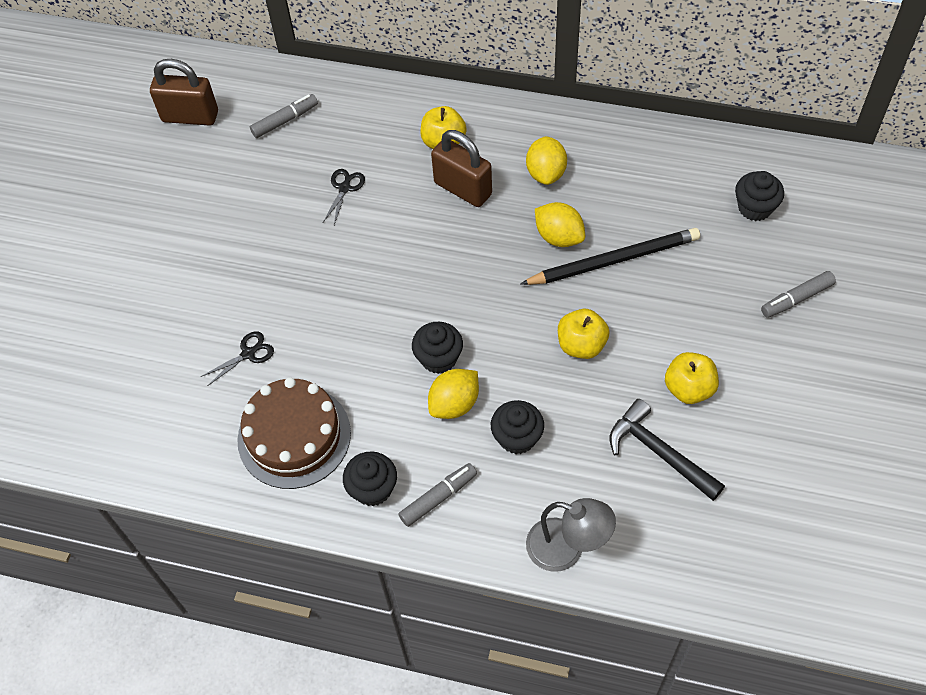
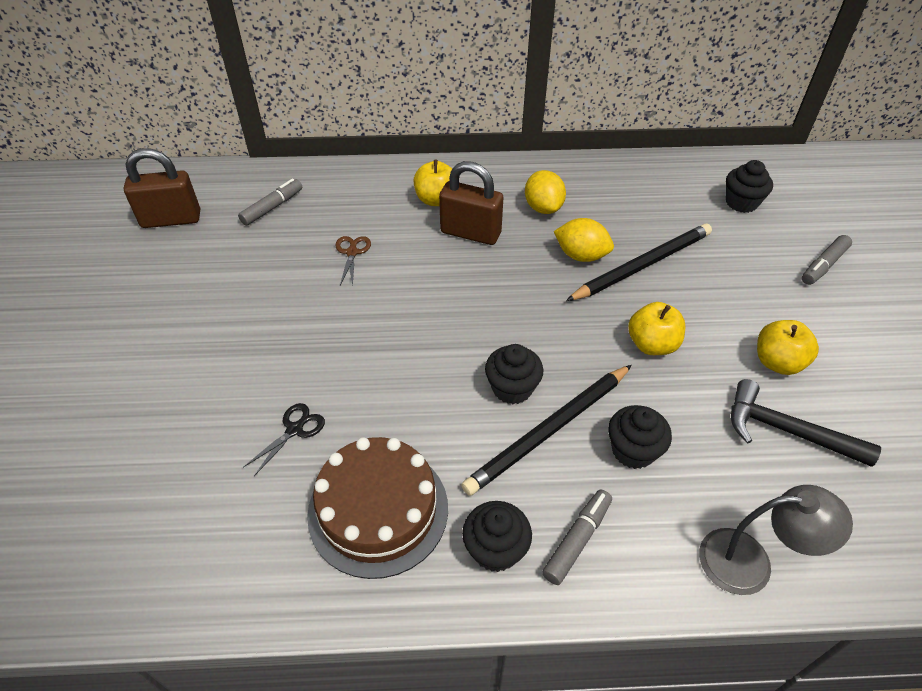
camera: 20 degrees left, 10 degrees down
(344, 188) = (352, 252): black scissors -> brown scissors
(454, 404) = (549, 431): yellow lemon -> black pencil

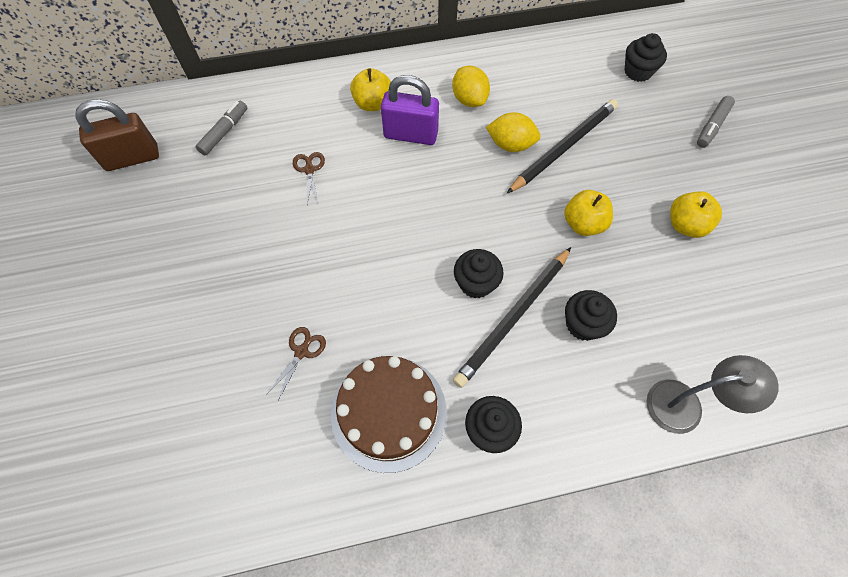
camera: 10 degrees left, 15 degrees up
(295, 429) = (302, 351): black scissors -> brown scissors
(470, 233) = (410, 135): brown padlock -> purple padlock
(577, 540) = (552, 410): grey marker -> none
(786, 430) = (699, 286): black hammer -> none

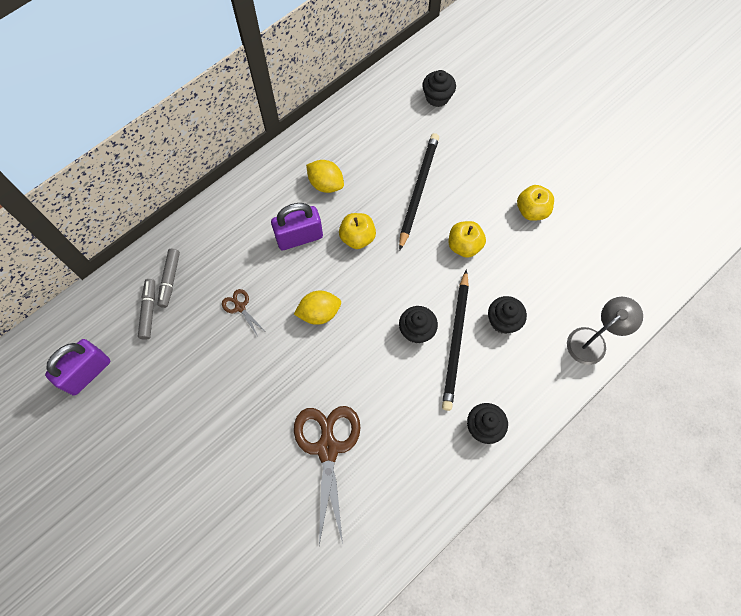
camera: 30 degrees left, 5 degrees up
(132, 158) = (88, 373): brown padlock -> purple padlock
(302, 351) = (327, 447): brown scissors -> brown scissors, size x2.22
(373, 104) = (253, 225): yellow apple -> yellow apple (357, 237)
(389, 412) = (413, 454): brown cake -> none
(510, 145) = (379, 208): yellow lemon -> yellow lemon (319, 313)
(712, 126) = (511, 120): grey marker -> grey marker (170, 280)

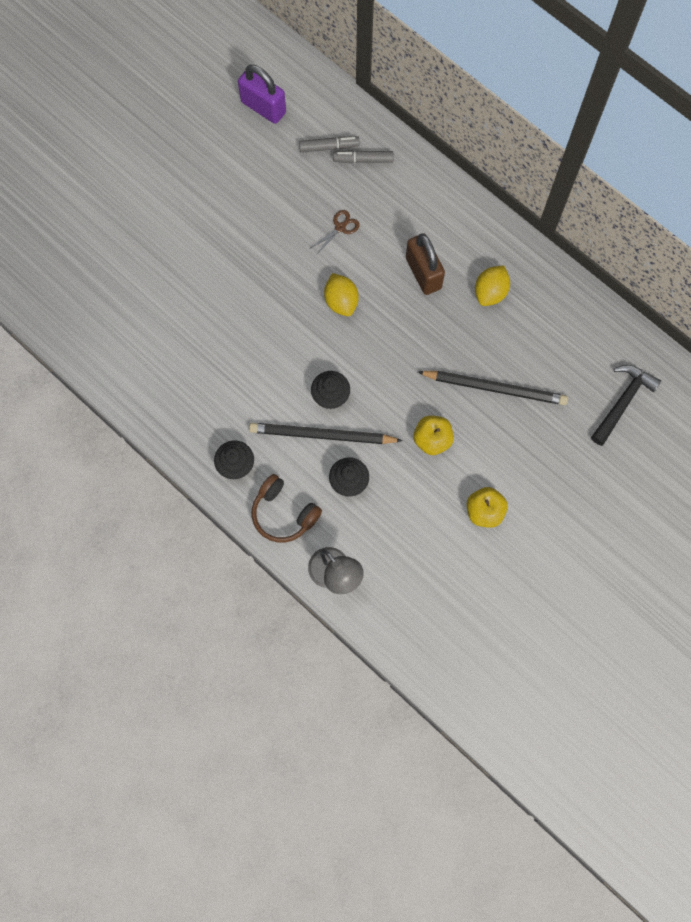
camera: 85 degrees right, 5 degrees up
(299, 237) = (423, 273): purple padlock -> brown padlock
(327, 447) = (207, 323): brown scissors -> none
(357, 237) = (429, 330): yellow apple -> none
(437, 97) = (622, 402): black cupcake -> black hammer
(533, 383) = (284, 513): none -> brown headphones

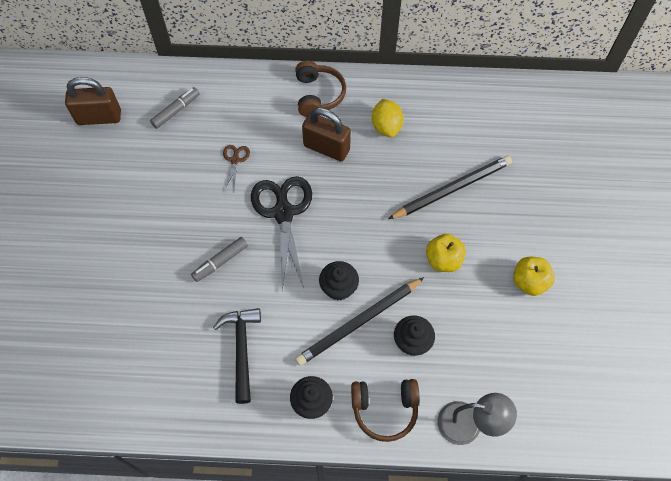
camera: 40 degrees left, 10 degrees down
(263, 107) = (99, 117): purple padlock -> brown padlock
(341, 301) = (283, 212): yellow lemon -> black scissors
(363, 160) = (210, 102): grey marker -> grey marker (220, 262)
(458, 220) = (318, 95): none -> brown headphones
(622, 402) = (545, 133): black hammer -> black hammer (242, 349)

